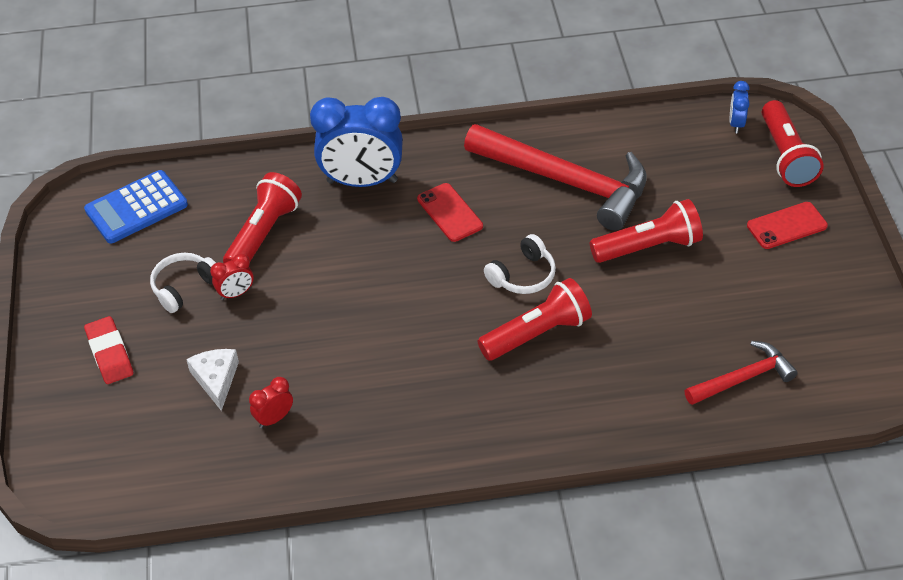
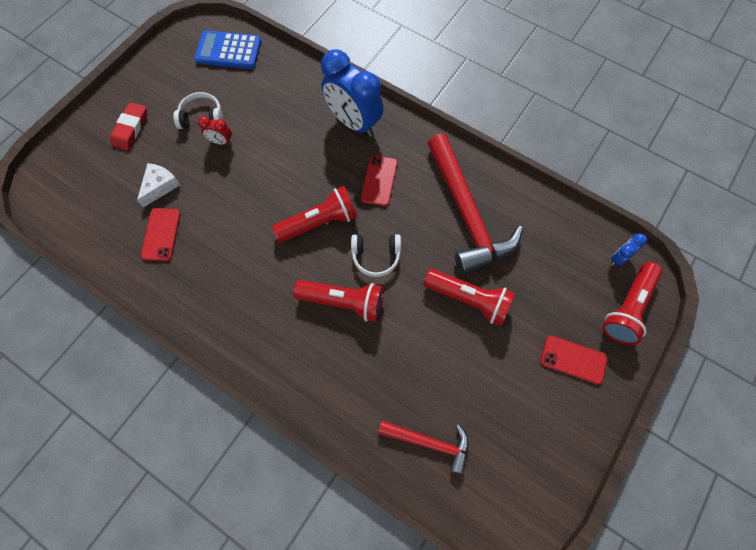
camera: 40 degrees right, 20 degrees up
(264, 233) = (271, 115): red flashlight -> red flashlight (320, 222)
(274, 418) = (161, 234): red clock -> red phone

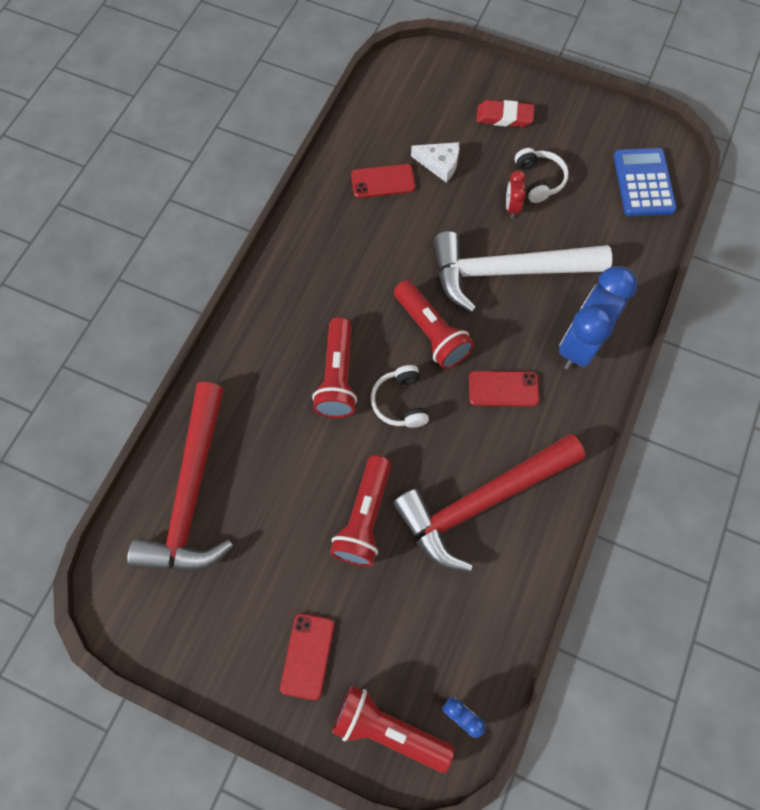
camera: 80 degrees right, 0 degrees up
(279, 157) = (507, 271): none -> white hammer
(429, 442) = (191, 493): red hammer -> red hammer, size x1.90

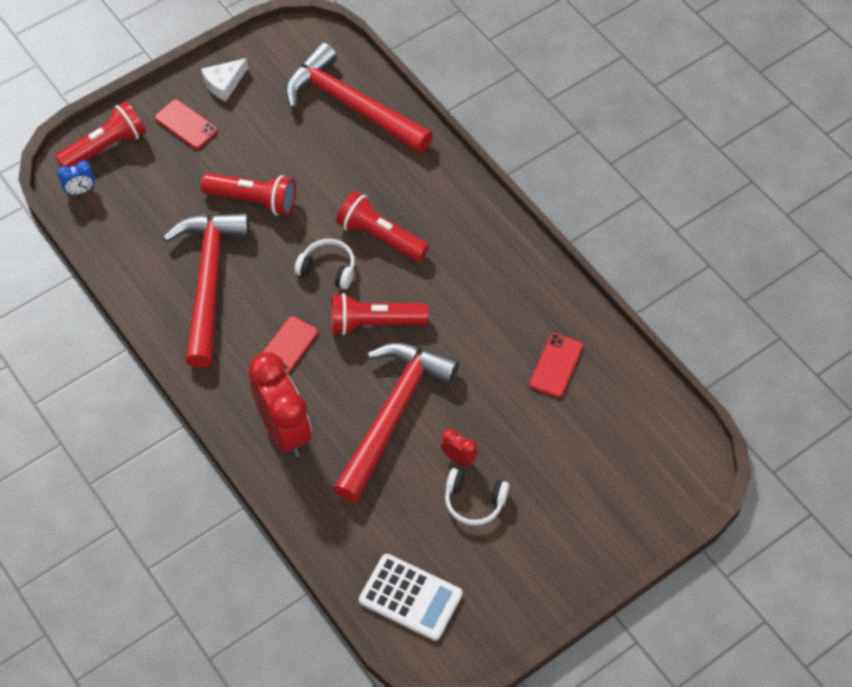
camera: 120 degrees right, 10 degrees down
(364, 518) = (254, 200): red flashlight -> red flashlight turned 150 degrees clockwise
(439, 164) = (547, 424): white cheese -> white cheese (224, 83)
(504, 117) = (570, 515): red eraser -> none
(507, 271) = (393, 415): white hammer -> red hammer
(580, 344) = (284, 430): blue clock -> red clock
(643, 183) = (410, 597): blue calculator -> white calculator

